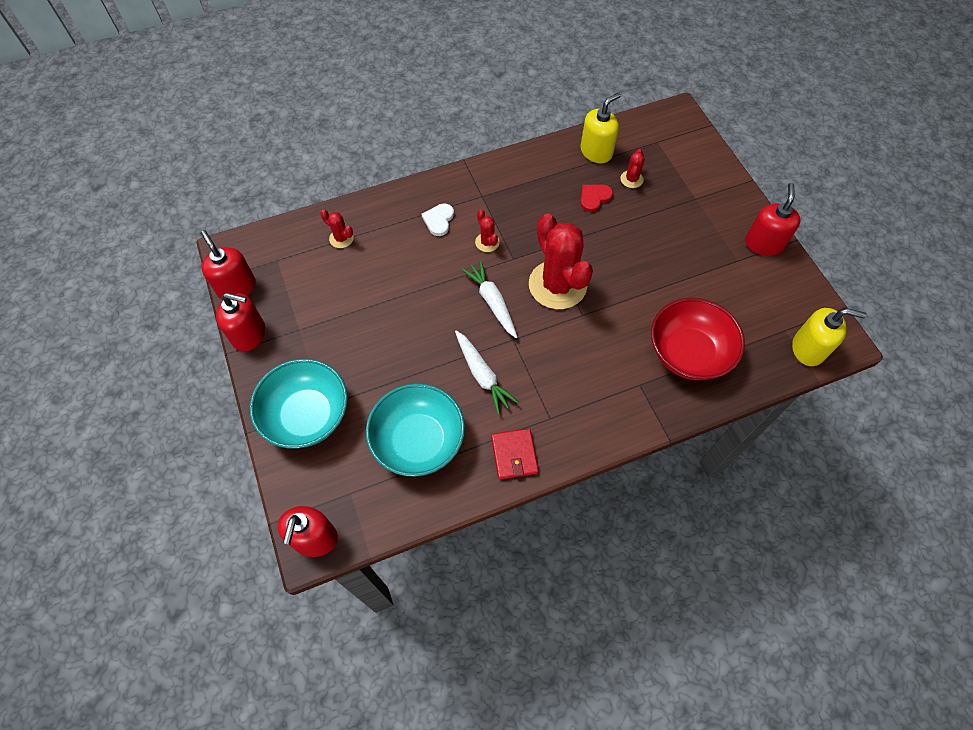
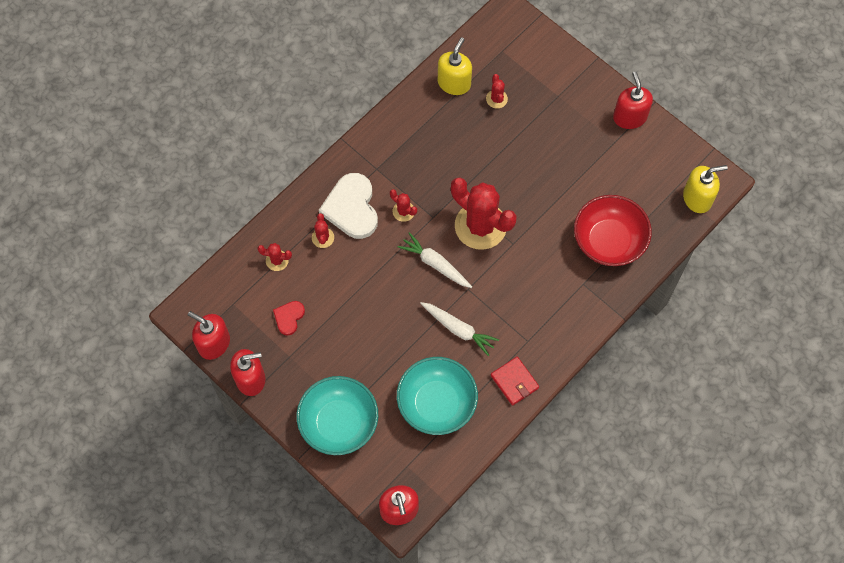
camera: 25 degrees left, 5 degrees up
(396, 235) = (323, 237): none -> red cactus
(439, 220) = (351, 208): white heart -> white heart, size x1.95
(594, 198) = (473, 130): red heart -> red heart (289, 317)

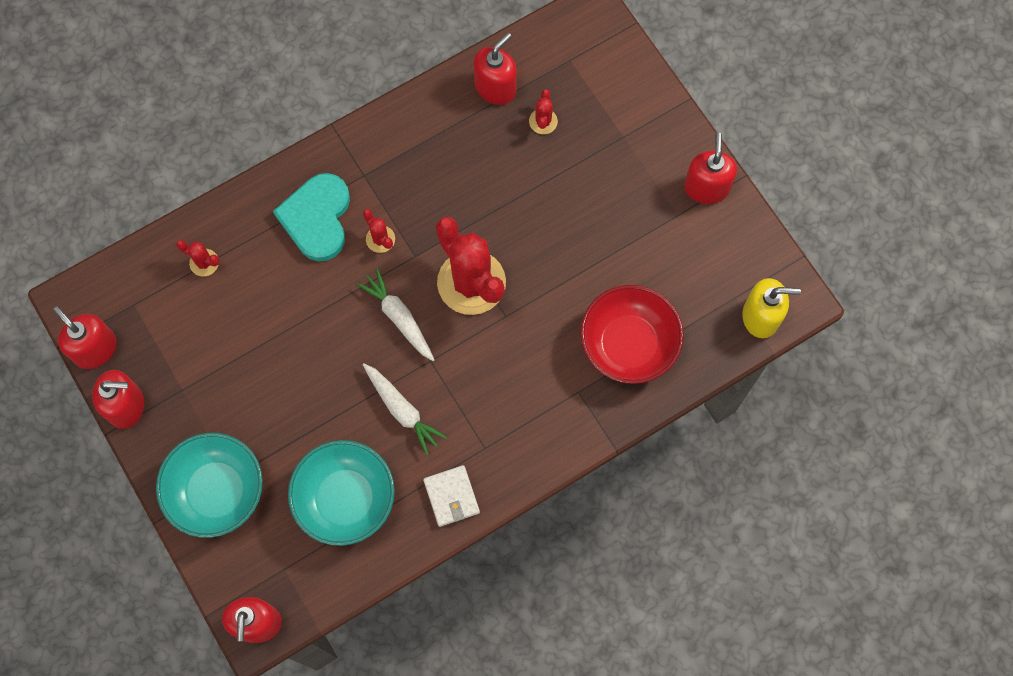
camera: 15 degrees right, 5 degrees up
(289, 317) = (196, 340): red heart -> none
(323, 237) = (269, 247): red cactus -> none
(351, 208) = (317, 218): white heart -> turquoise heart
(454, 83) = (495, 87): yellow soap dispenser -> red soap dispenser
(514, 382) = (451, 496): red wallet -> white wallet

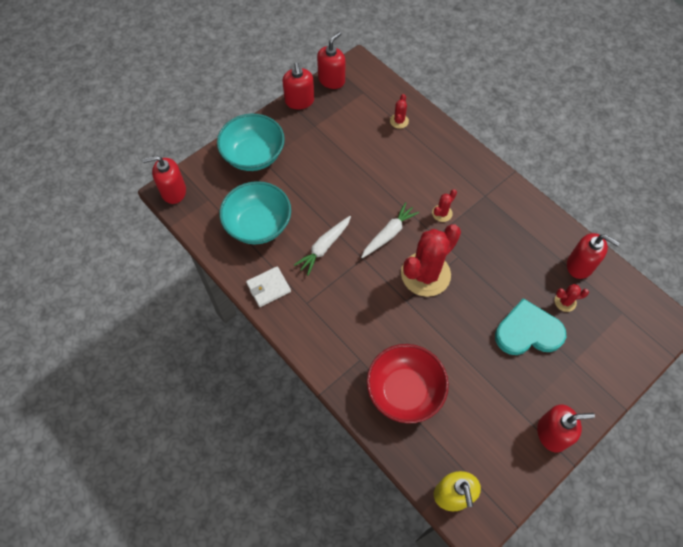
camera: 80 degrees right, 10 degrees down
(317, 218) = (446, 174): turquoise heart -> turquoise heart (528, 331)

